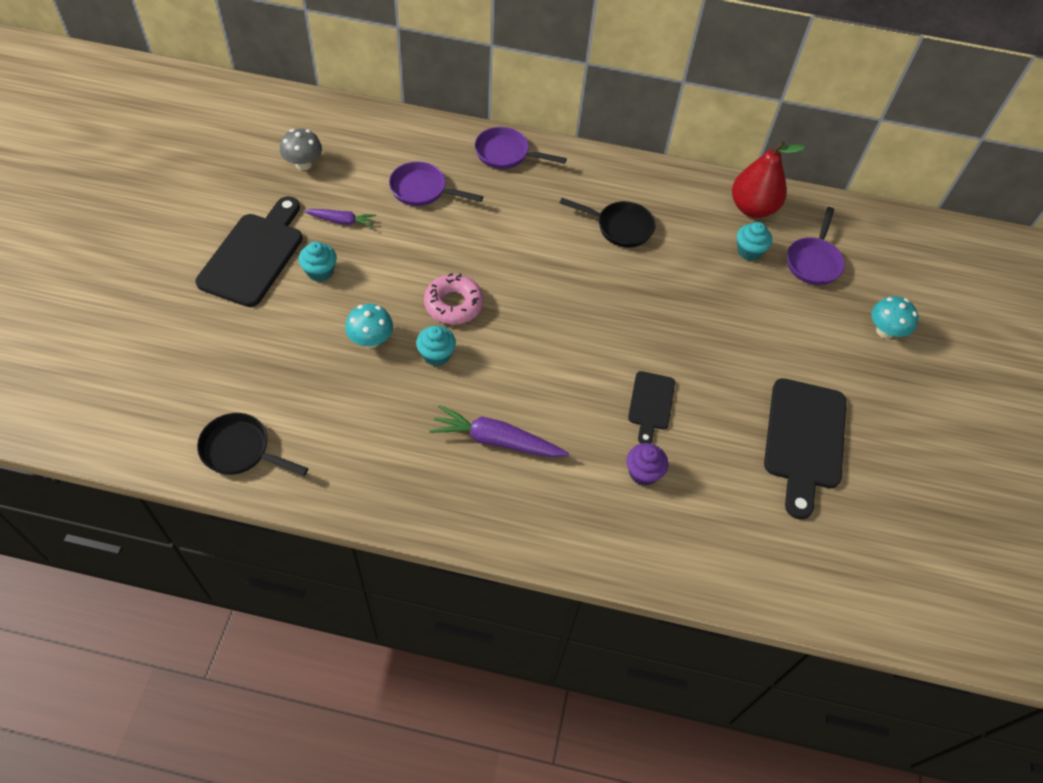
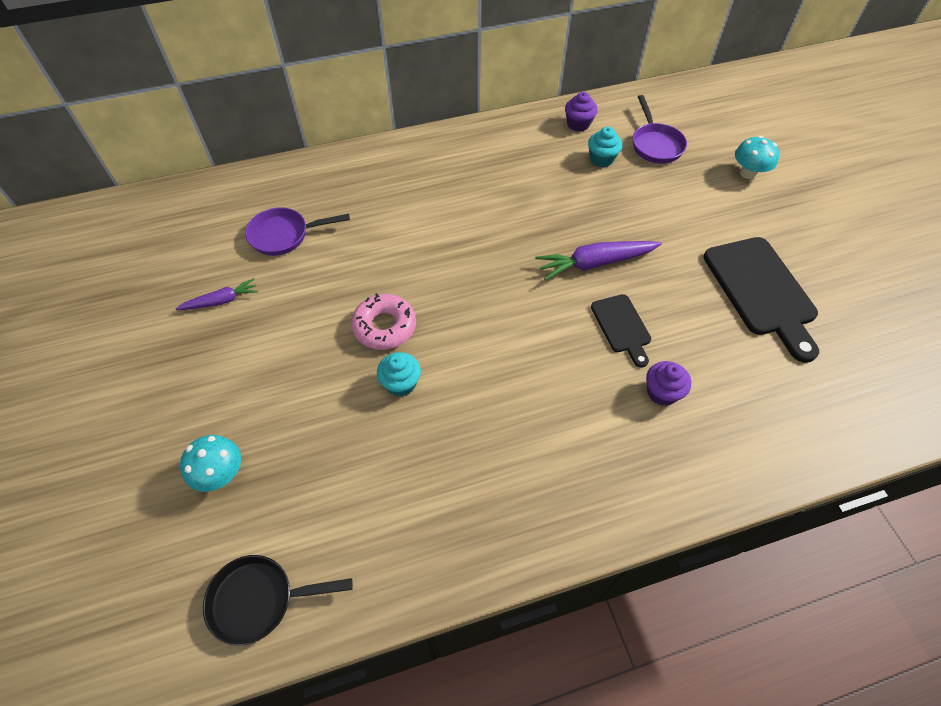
camera: 25 degrees left, 0 degrees up
(254, 255) = (147, 379): black cutting board -> none
(303, 164) = (146, 264): grey mushroom -> none
(320, 271) = (229, 361): turquoise cupcake -> none
(371, 340) = (326, 403): turquoise mushroom -> turquoise mushroom (221, 474)
(496, 440) = (514, 436): purple carrot -> purple carrot (595, 263)
(506, 154) = (341, 170): purple pan -> none
(620, 227) = (484, 187): black pan -> none
(752, 208) = (578, 124): red pear -> purple cupcake

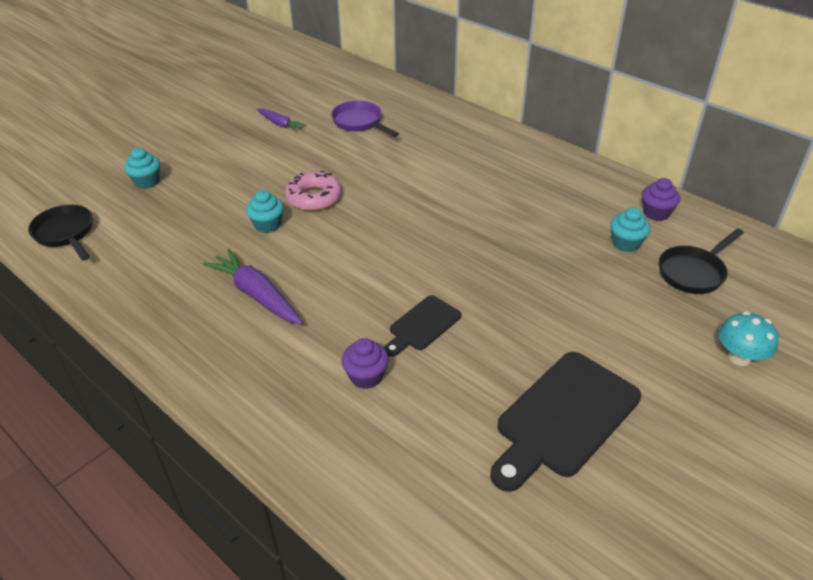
camera: 60 degrees right, 15 degrees down
(221, 474) = (147, 182): turquoise mushroom -> turquoise cupcake
(595, 263) = (484, 283): purple carrot -> purple carrot (256, 295)
(655, 144) = (693, 272): purple pan -> black pan

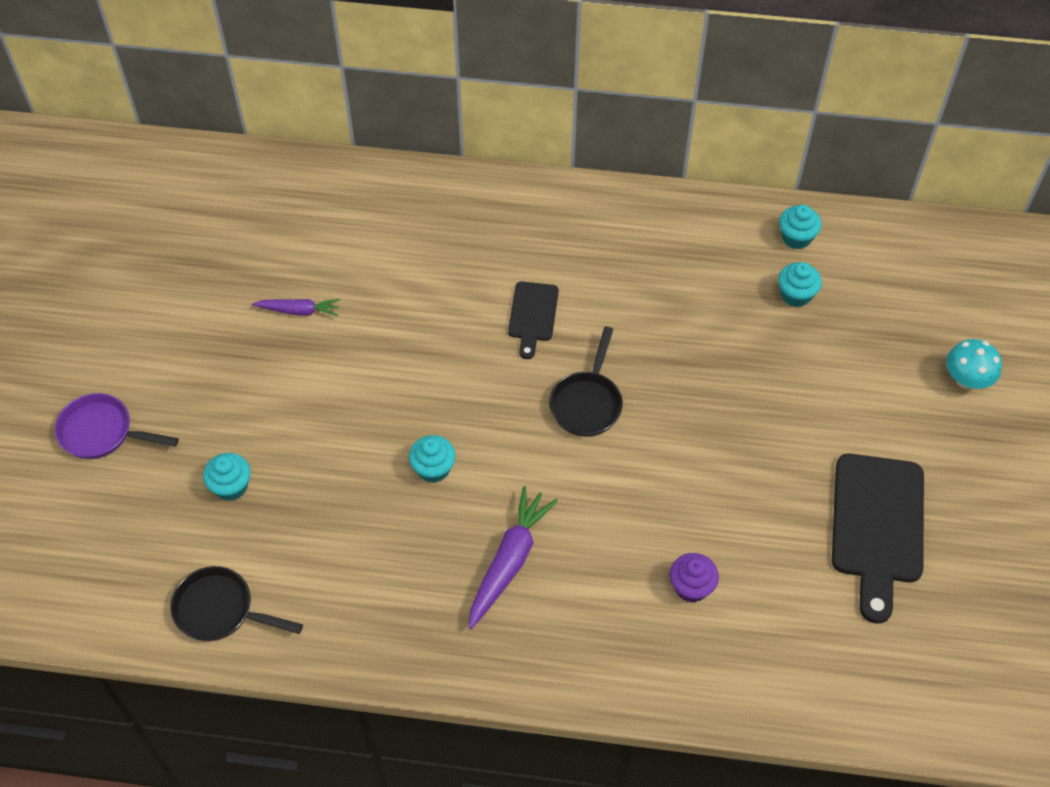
camera: 35 degrees left, 15 degrees up
(256, 295) = (509, 561): purple carrot -> purple carrot turned 105 degrees clockwise
(314, 197) = (446, 403): pink donut -> none
(359, 122) = (391, 259): purple pan -> purple pan (102, 432)
(422, 325) = (693, 502): black cutting board -> black cutting board (533, 315)
(656, 213) = (796, 238): purple cupcake -> turquoise cupcake
(693, 272) = (875, 299): black pan -> black pan (587, 403)

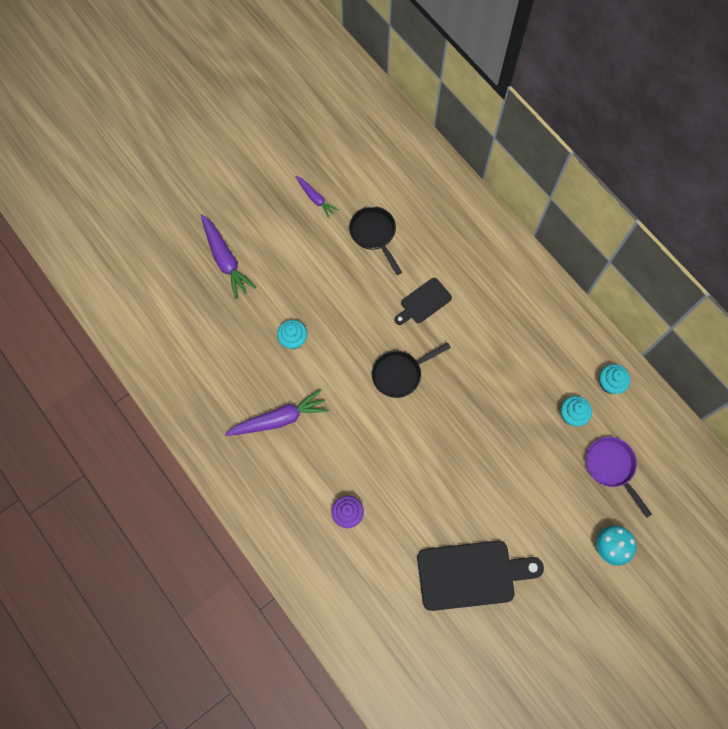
camera: 45 degrees right, 15 degrees up
(102, 432) = (170, 185): purple pan -> purple pan (611, 467)
(220, 610) = (136, 321): black pan -> black pan (374, 234)
(231, 486) = (197, 264): turquoise cupcake -> none
(261, 455) = (225, 260): none -> purple carrot
(877, 526) = (471, 574): black cutting board -> black cutting board turned 150 degrees counterclockwise

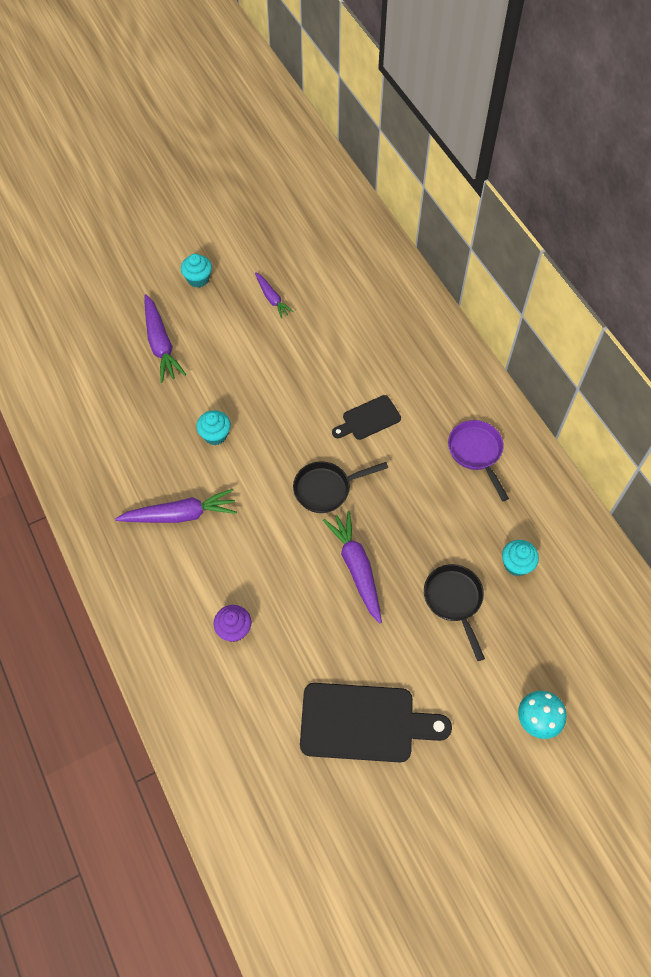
camera: 10 degrees right, 10 degrees down
(374, 234) = (328, 343): black pan -> black pan (454, 601)
(439, 441) = (356, 568): none -> purple carrot
(610, 383) = (567, 537): turquoise cupcake -> turquoise cupcake (198, 279)
(611, 467) = (553, 630): purple pan -> purple pan (476, 453)

